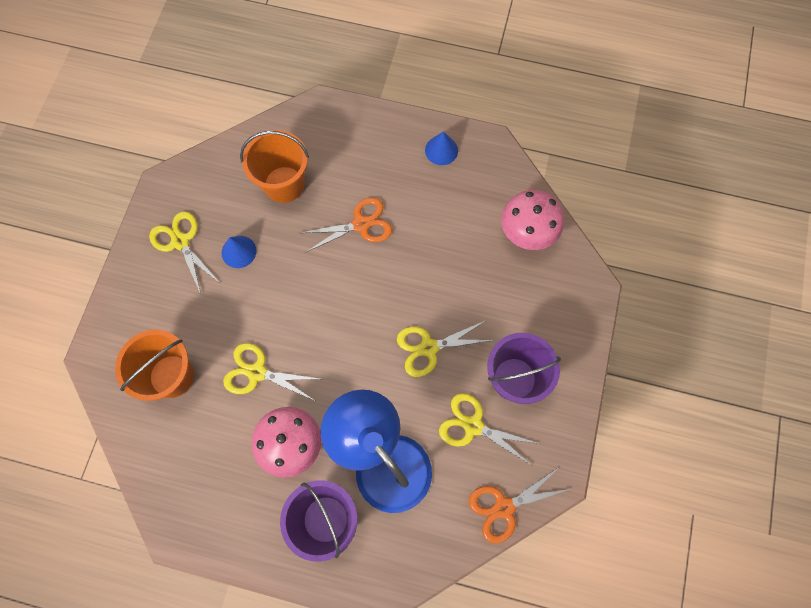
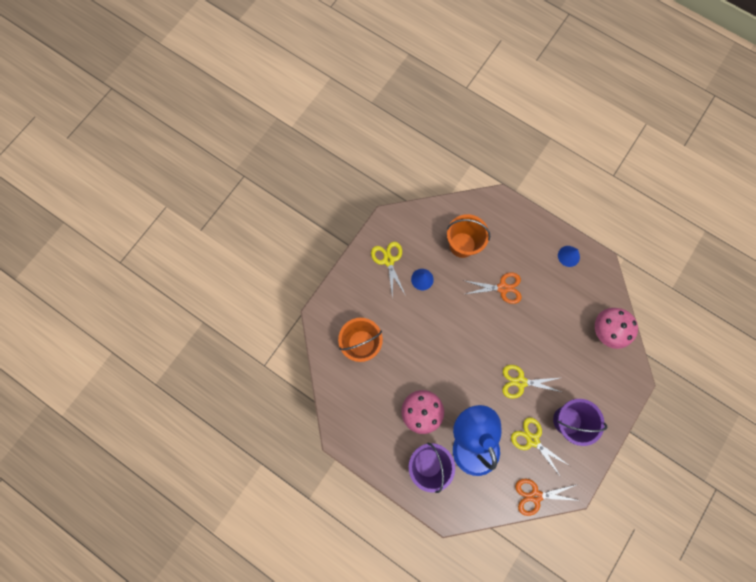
camera: 20 degrees right, 5 degrees up
(257, 372) = (412, 359): yellow scissors -> none

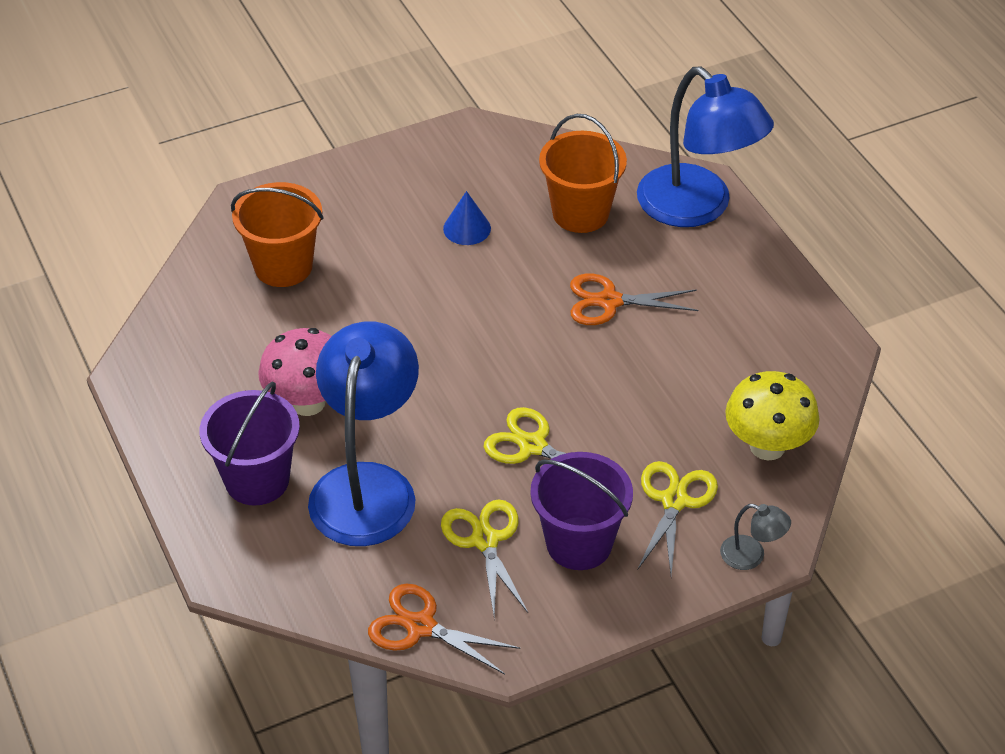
camera: 30 degrees right, 30 degrees down
(388, 260) = (428, 180): yellow scissors -> yellow scissors (675, 500)
(503, 288) = (609, 301): orange scissors -> orange scissors turned 150 degrees clockwise
(506, 216) = (697, 208): none -> blue lamp
(568, 256) = (777, 310): blue cone -> none
(605, 330) = (767, 446): pink mushroom -> yellow mushroom
(631, 389) = (751, 556): none -> grey lamp

